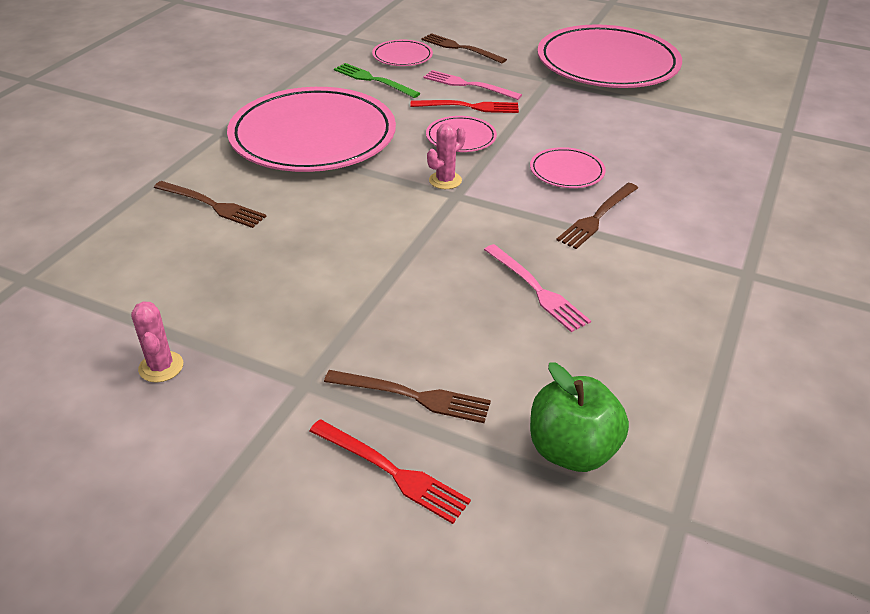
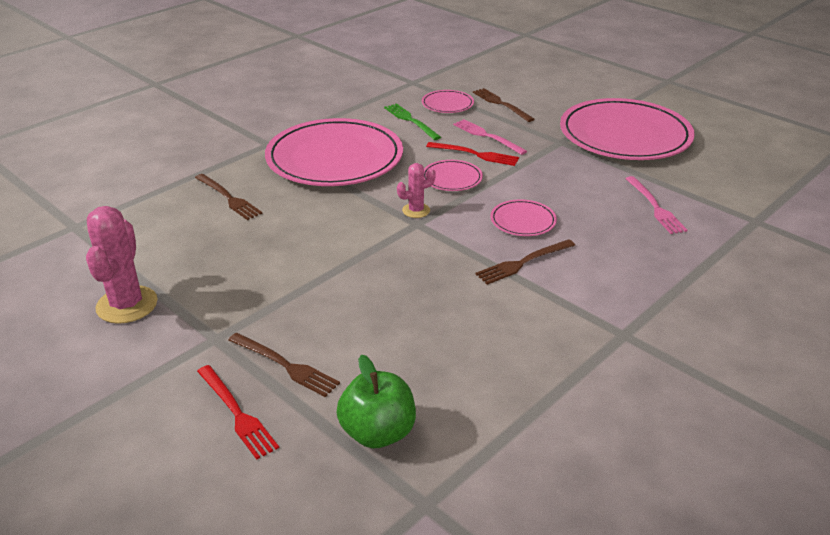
camera: 20 degrees right, 5 degrees down
(161, 367) = (127, 305): pink cactus -> pink cactus, size x1.83
(537, 290) = (432, 309): pink fork -> pink fork (655, 207)

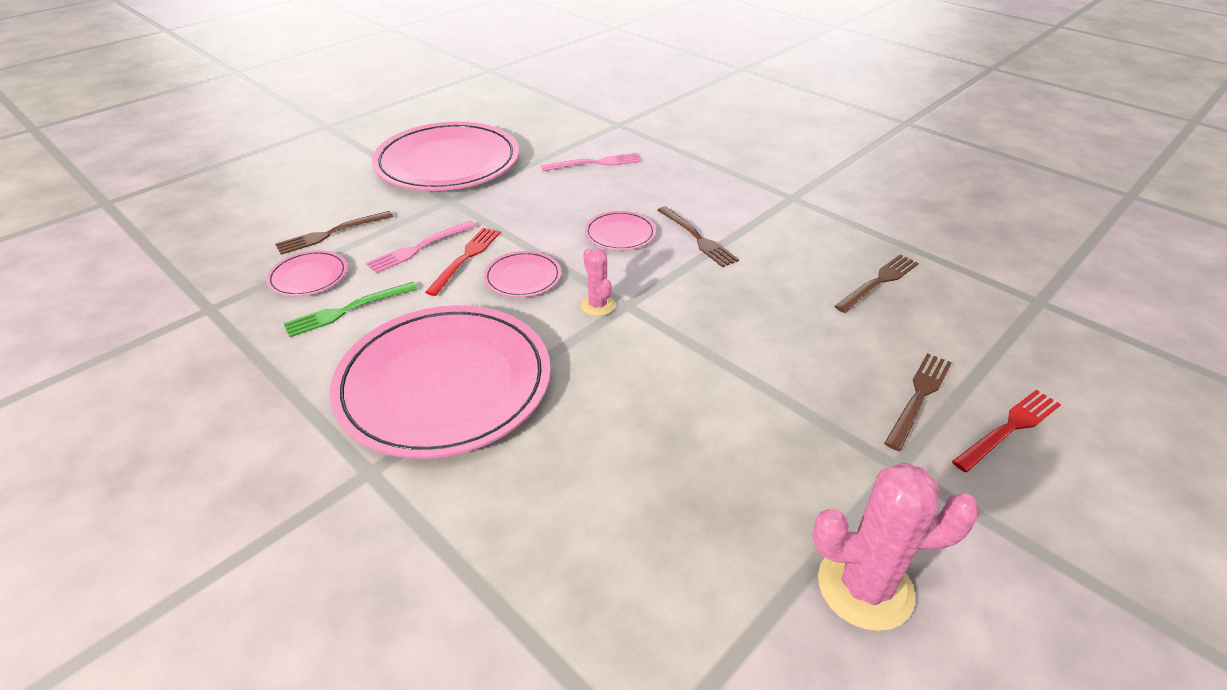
camera: 90 degrees left, 5 degrees up
(228, 198) = (553, 503): brown fork -> brown fork (879, 282)
(378, 433) = (978, 328): green apple -> none

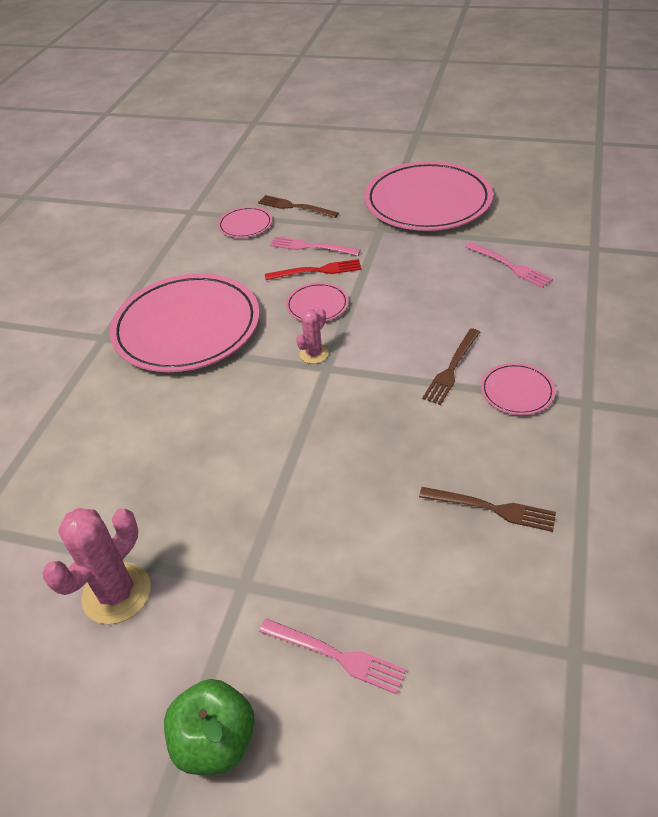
camera: 65 degrees right, 5 degrees up
(347, 310) = (226, 256): green fork -> none
(620, 234) = (416, 325): pink plate -> pink plate (517, 391)
(865, 587) = (116, 593): pink cactus -> pink cactus turned 60 degrees clockwise
(919, 397) = (337, 579): brown fork -> none
(1009, 428) = (336, 656): red fork -> pink fork
(1094, 552) = (216, 741): none -> green apple

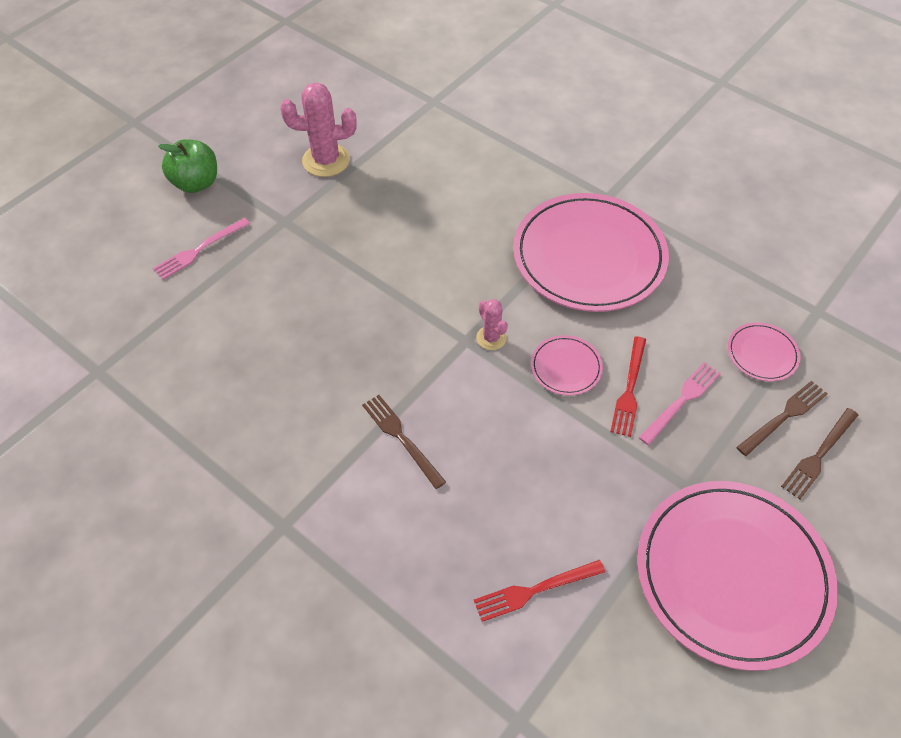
camera: 110 degrees right, 10 degrees up
(116, 593) = (326, 160): pink cactus -> pink cactus turned 60 degrees counterclockwise
(492, 509) = (233, 385): brown fork -> brown fork (819, 455)
(510, 266) = (534, 590): pink fork -> red fork
(517, 391) = (337, 475): pink plate -> none

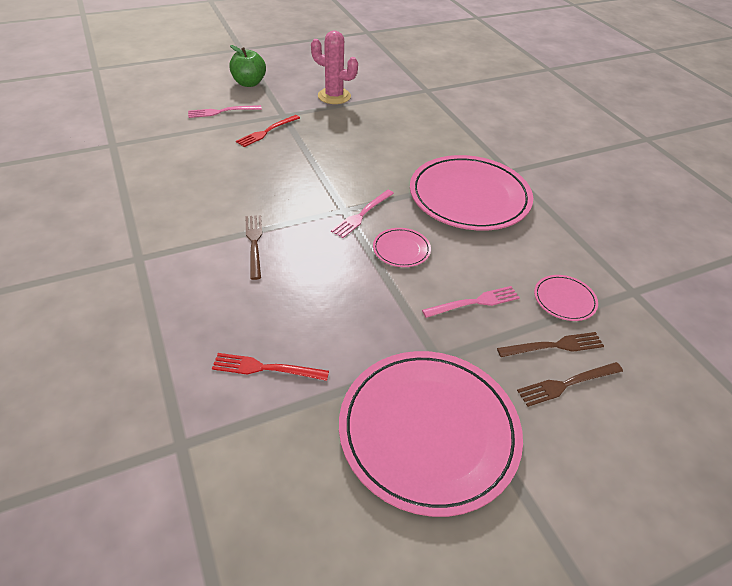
camera: 25 degrees right, 10 degrees down
(491, 338) = (362, 214): pink cactus -> pink fork
(629, 389) = (438, 280): red fork -> red fork (267, 132)

